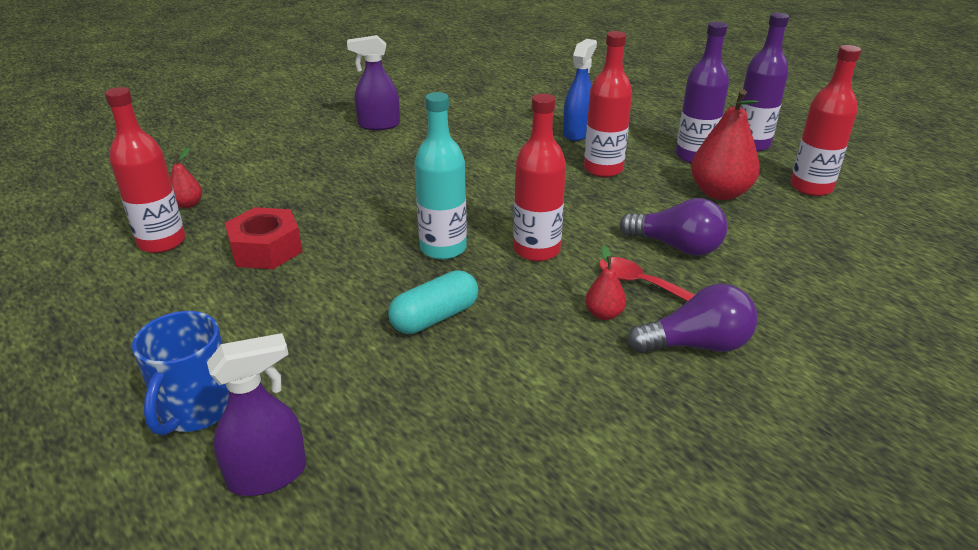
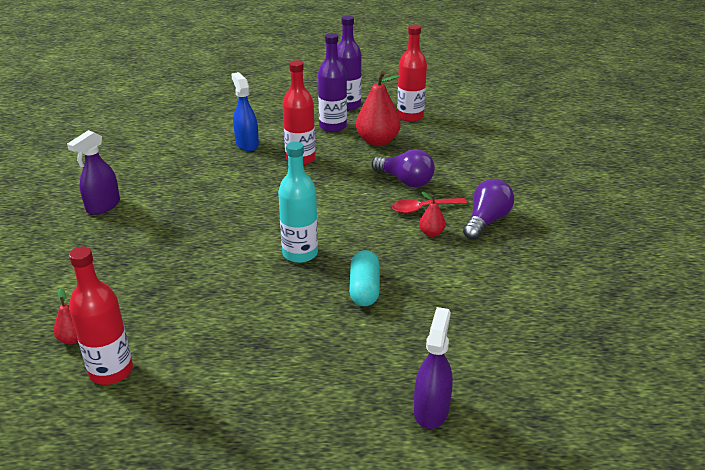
camera: 50 degrees left, 0 degrees up
(196, 410) = (340, 420): blue mug -> none
(266, 249) = (197, 324): red nut -> none
(536, 250) = (348, 223): red bottle -> none
(676, 246) = (405, 181): purple light bulb -> purple light bulb turned 60 degrees clockwise

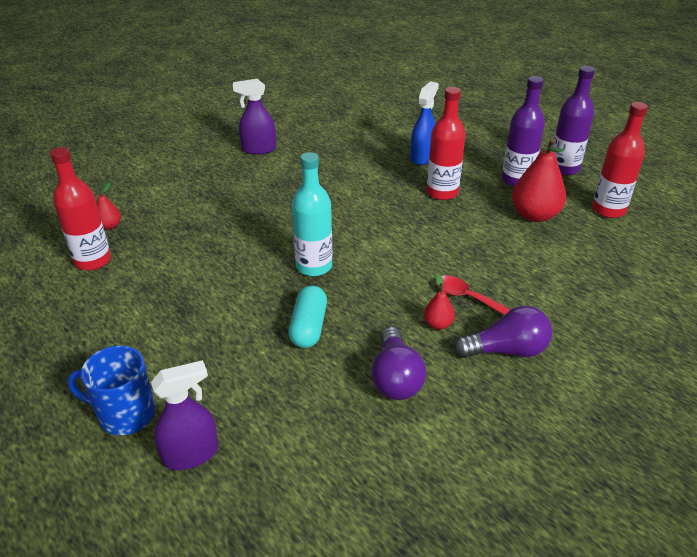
camera: 50 degrees right, 5 degrees up
(347, 430) = (125, 414): none -> blue mug
(364, 289) = (308, 327): turquoise capsule -> turquoise capsule turned 45 degrees counterclockwise
(405, 181) = (497, 264): purple light bulb -> purple light bulb (395, 378)

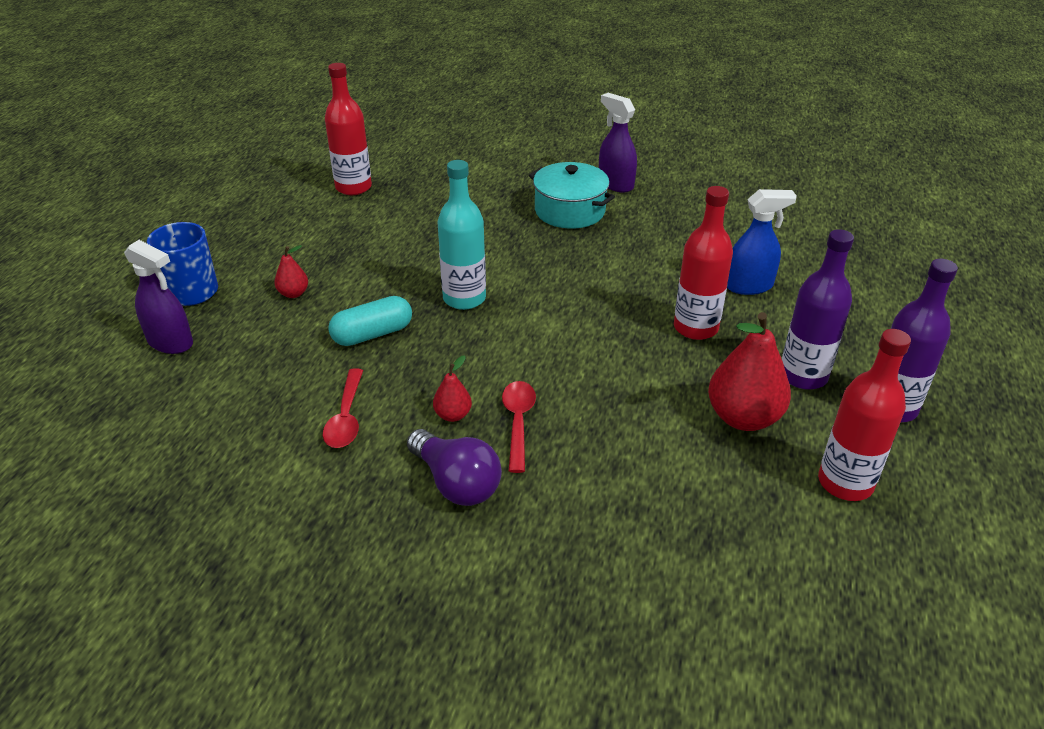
camera: 55 degrees right, 0 degrees up
(109, 226) = (405, 172): red pear -> red pear (293, 293)
(266, 179) = (570, 211): none -> turquoise pot
(395, 378) = (346, 418): purple light bulb -> red spoon

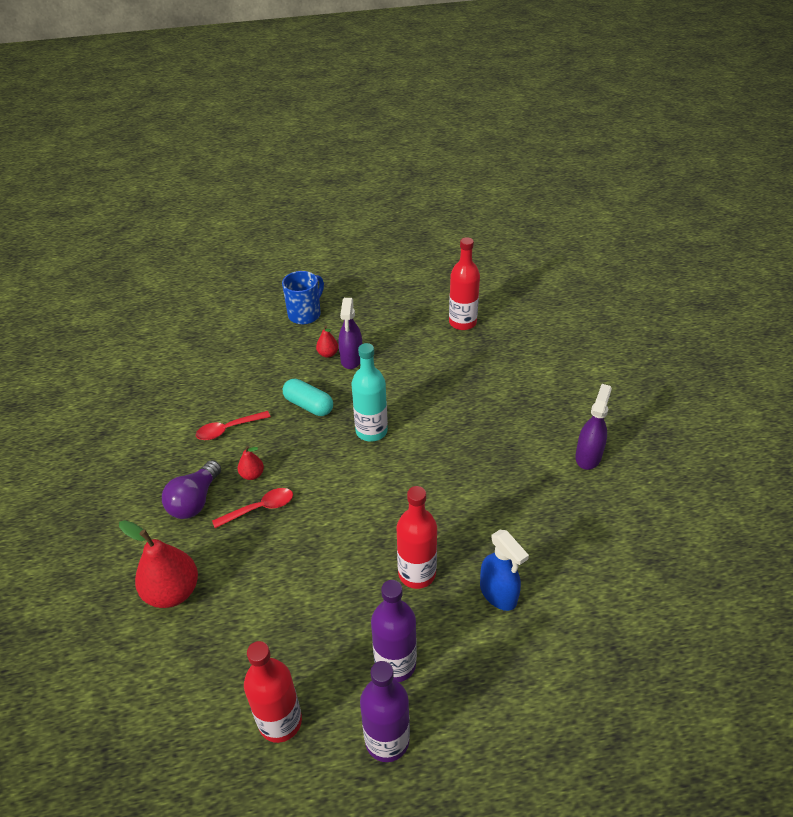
camera: 65 degrees right, 5 degrees up
(171, 342) = (256, 331): purple spray bottle -> purple spray bottle (351, 359)
(570, 211) = (523, 443): turquoise pot -> none
(743, 418) = (324, 635): red pear -> red pear (172, 592)

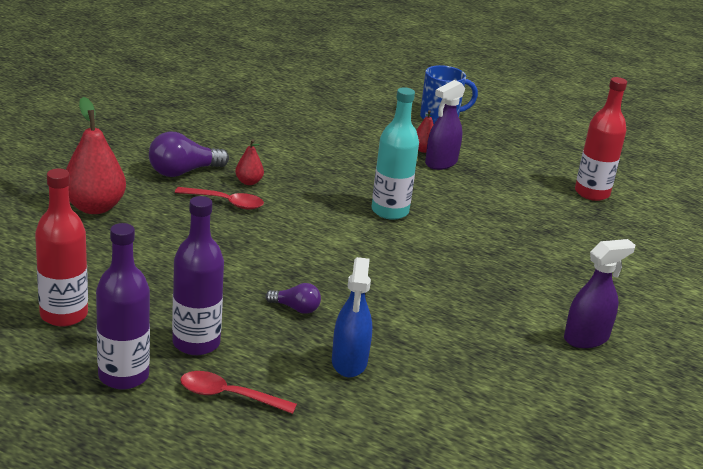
camera: 35 degrees right, 15 degrees down
(228, 429) = (269, 149): red spoon -> red spoon (228, 396)
(309, 405) = (357, 170): turquoise capsule -> none
(417, 573) = (296, 308): red bottle -> purple light bulb

